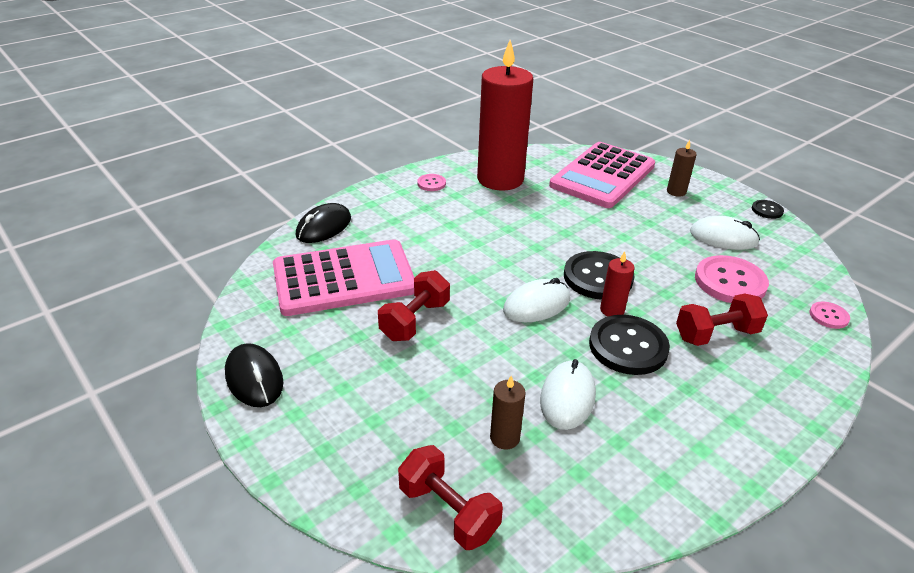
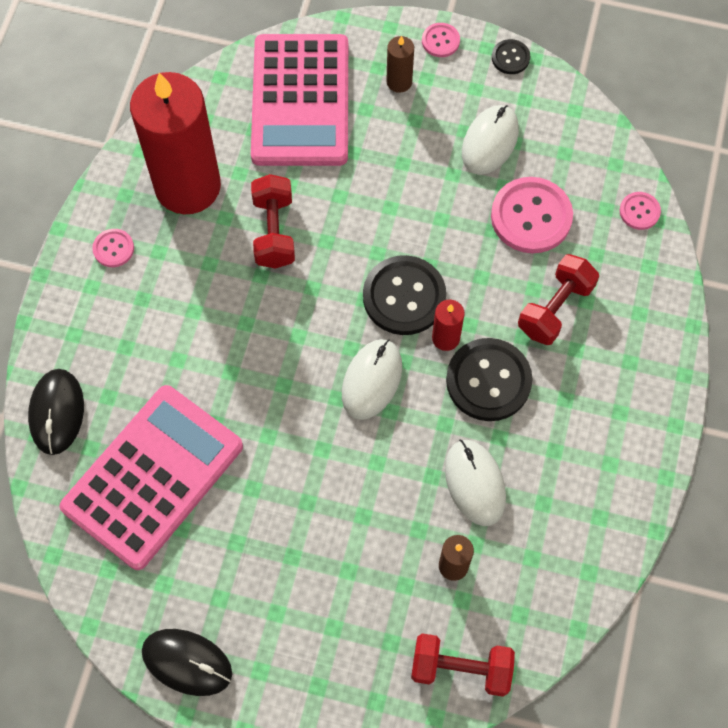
camera: 35 degrees left, 30 degrees up
(415, 321) = (273, 485): red dumbbell -> red dumbbell (274, 231)
(719, 187) = (440, 41): none -> pink button
(723, 237) = (490, 141): white mouse -> white mouse turned 45 degrees counterclockwise

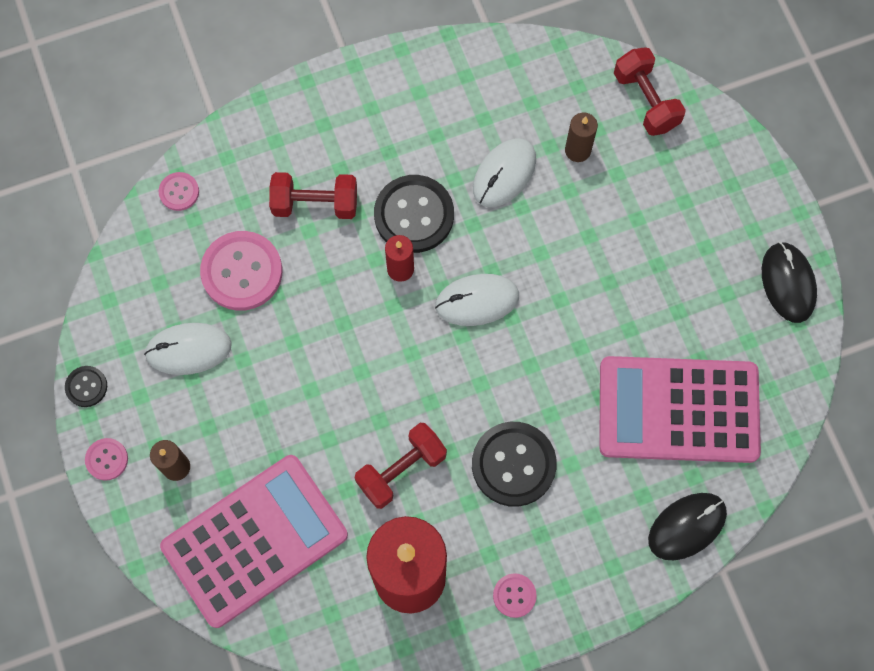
camera: 125 degrees left, 5 degrees up
(404, 297) = (386, 324): black button -> black button (513, 464)

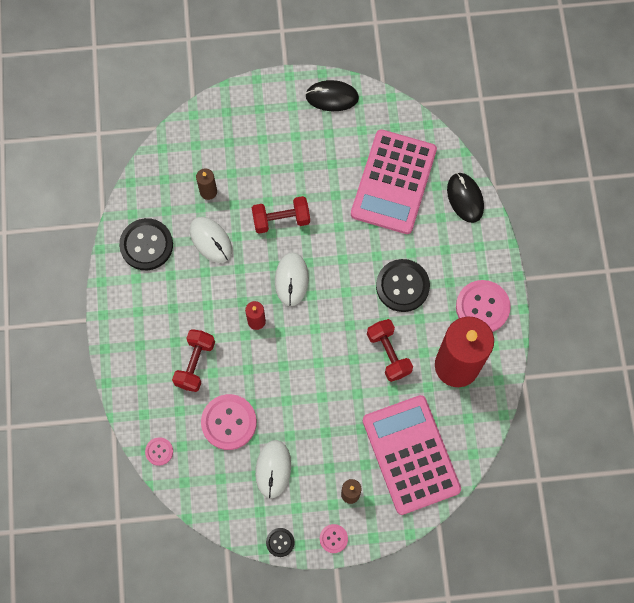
camera: 75 degrees left, 0 degrees up
(414, 215) = (222, 303): black button -> black button (146, 245)
(514, 595) = (482, 307): pink button -> pink button, size x2.00
(646, 101) = (187, 141): red dumbbell -> red dumbbell (281, 220)

